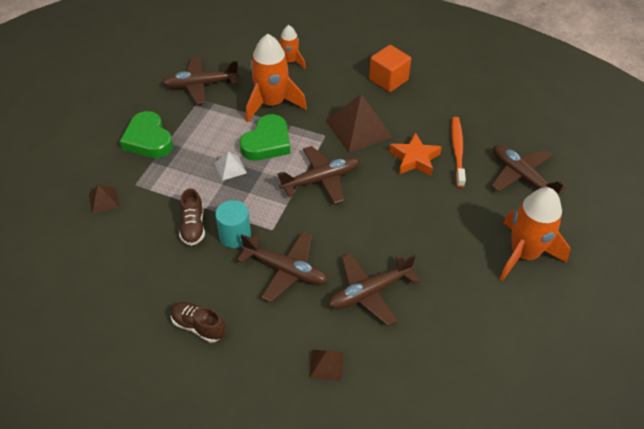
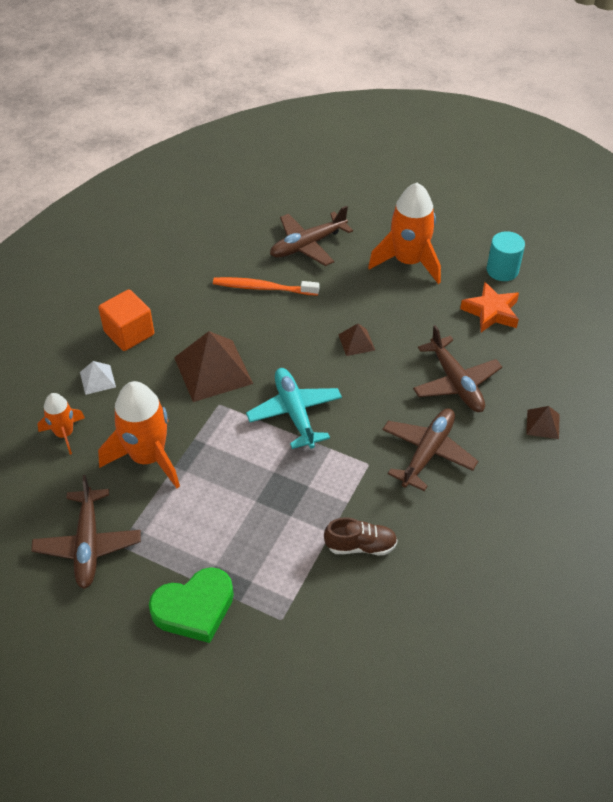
camera: 85 degrees left, 0 degrees up
(104, 200) = (308, 657): brown pyramid -> brown pyramid (356, 342)
(198, 326) = (505, 536): brown shoe -> none
(230, 168) = (263, 506): white pyramid -> white pyramid (97, 379)
(235, 235) = (377, 501): turquoise cylinder -> turquoise cylinder (502, 270)
(267, 142) = (223, 465): green heart -> none
(321, 180) = (295, 412): brown plane -> turquoise plane
(414, 159) = (271, 325): orange star -> orange star (491, 312)

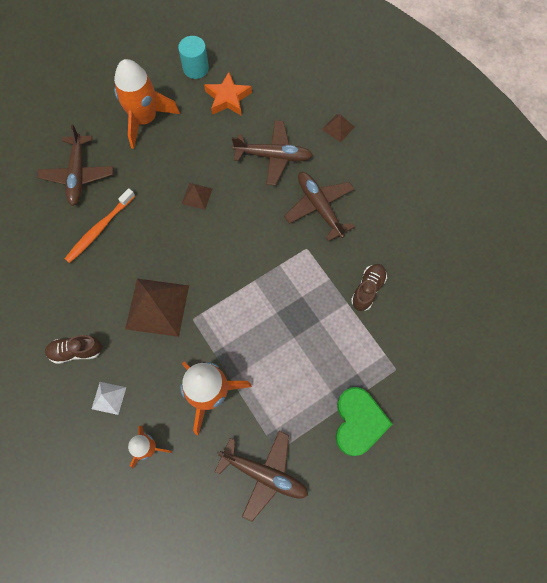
camera: 60 degrees left, 20 degrees up
(129, 333) = (76, 351): orange cube -> brown shoe
(295, 412) = (234, 271): turquoise plane -> none

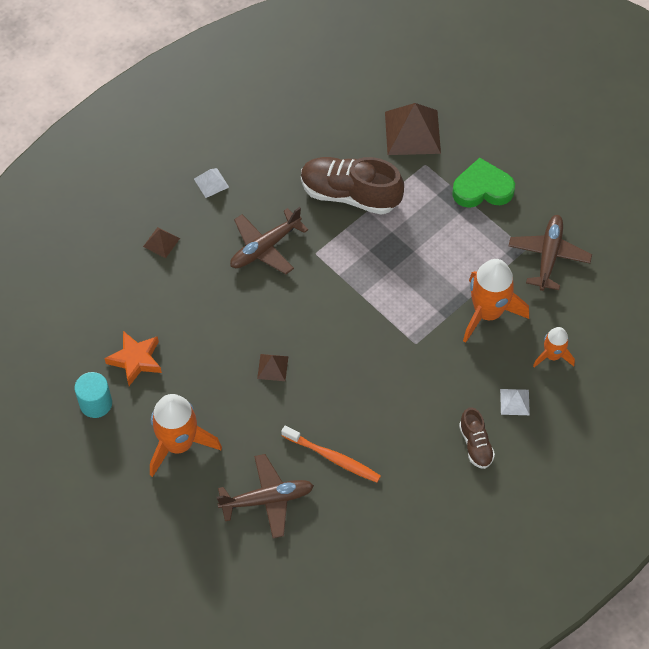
camera: 100 degrees left, 10 degrees down
(157, 307) = (410, 379): brown pyramid -> brown pyramid (412, 132)
(273, 156) = (209, 300): brown plane -> none
(367, 289) = (350, 194): brown shoe -> brown shoe, size x1.93
(396, 173) = (211, 183): none -> white pyramid

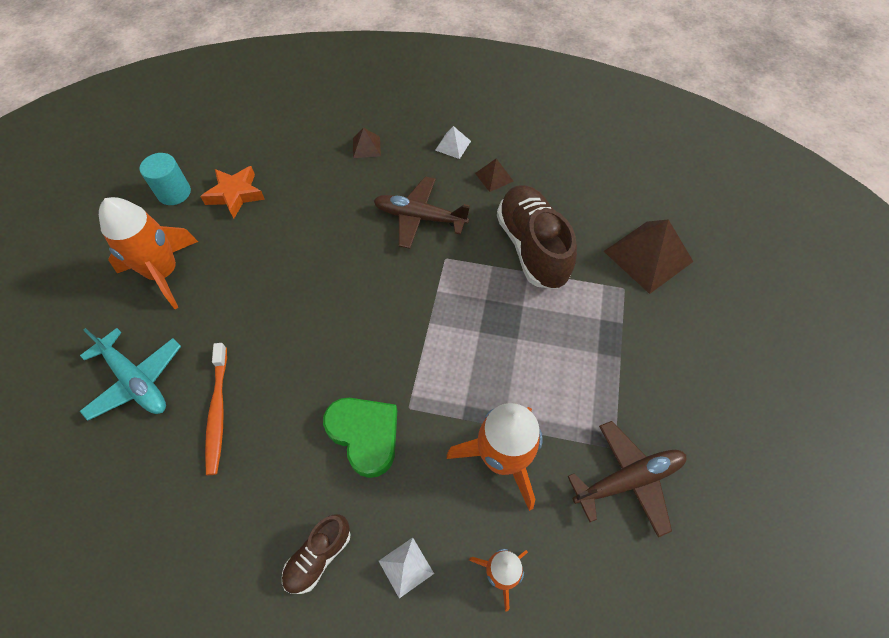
camera: 55 degrees right, 0 degrees up
(267, 499) = (136, 381): brown plane -> turquoise plane
(272, 367) = (293, 297): brown pyramid -> brown pyramid (494, 177)
(482, 189) = (646, 356): green heart -> green heart (365, 435)

